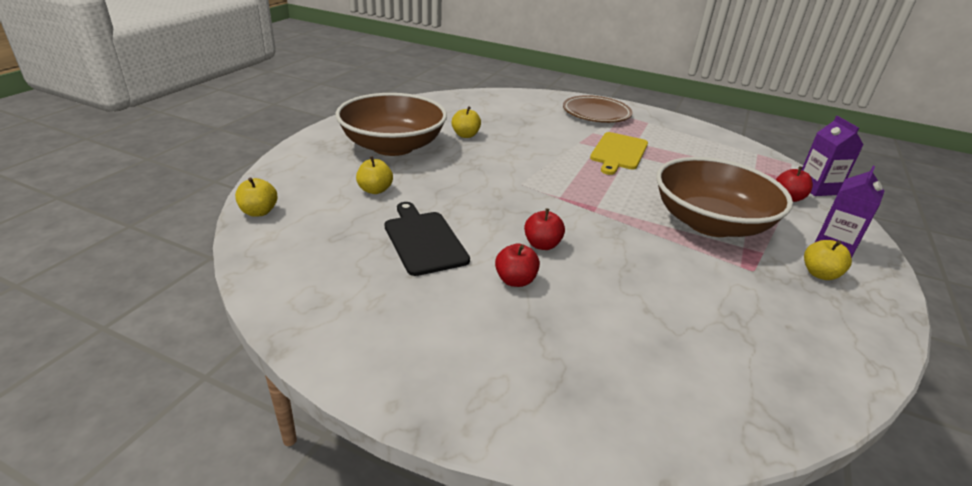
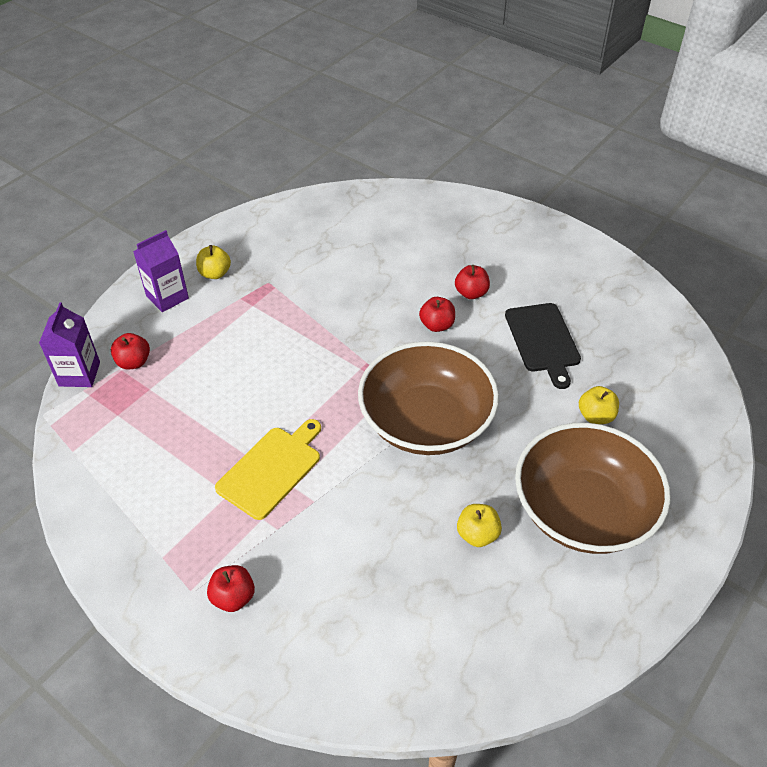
camera: 165 degrees left, 15 degrees up
(259, 212) = (705, 392): yellow apple -> none
(596, 113) = (233, 597): brown plate -> red apple
(710, 223) = (258, 335): brown bowl -> brown bowl (426, 421)

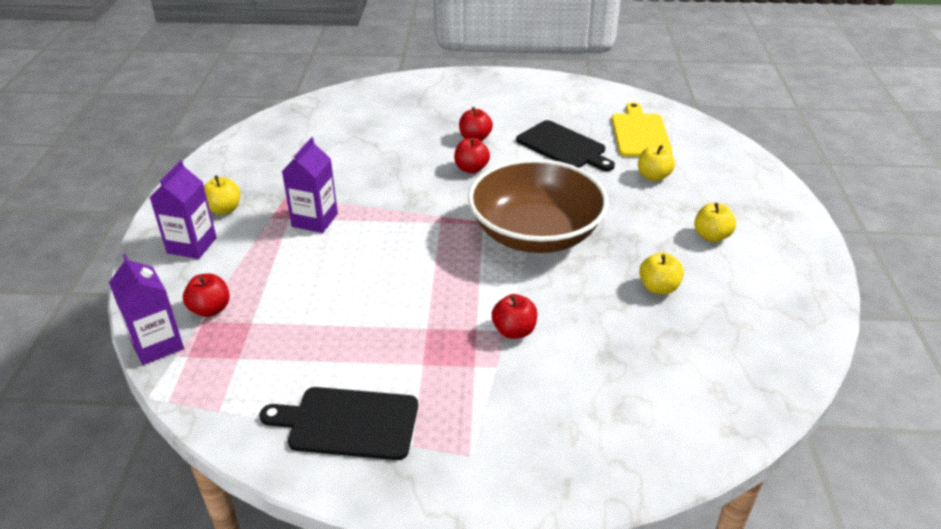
camera: 35 degrees left, 10 degrees down
(138, 512) = (348, 423): none -> black cutting board
(233, 597) = (515, 437): red apple -> red apple (514, 331)
(269, 317) = (315, 220): none -> purple carton
(271, 469) = (442, 326): yellow cutting board -> yellow cutting board (640, 133)
(583, 510) = (711, 236): brown bowl -> yellow apple

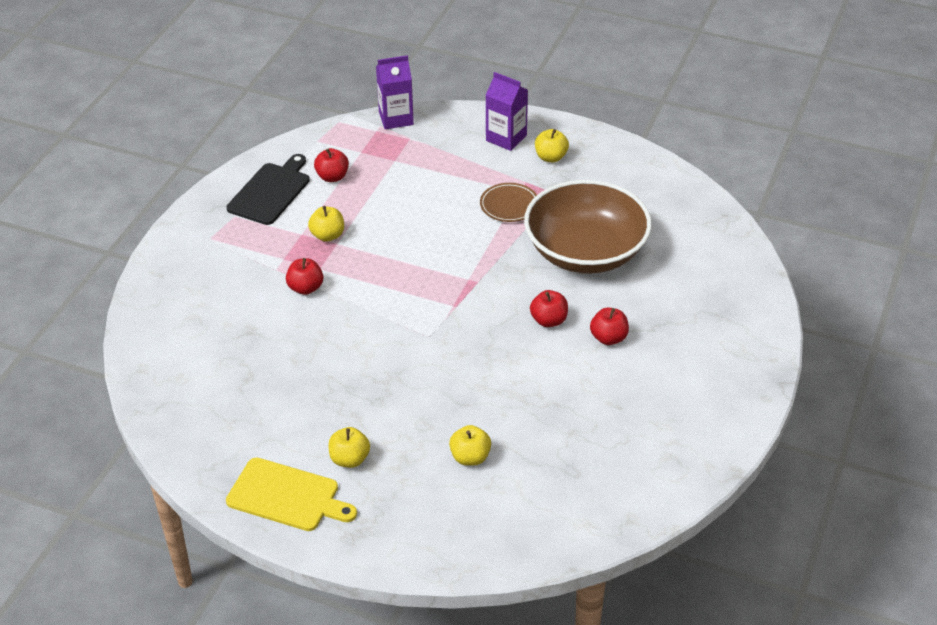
camera: 110 degrees right, 5 degrees up
(210, 309) = (420, 143): red apple -> red apple (332, 177)
(315, 220) = (509, 205): purple carton -> brown plate
(535, 234) = (419, 335): brown bowl -> brown bowl (585, 252)
(563, 146) = (562, 404): black cutting board -> none
(640, 133) = (562, 482): yellow cutting board -> yellow cutting board (287, 496)
(658, 287) = (303, 390): yellow apple -> yellow apple (328, 235)

